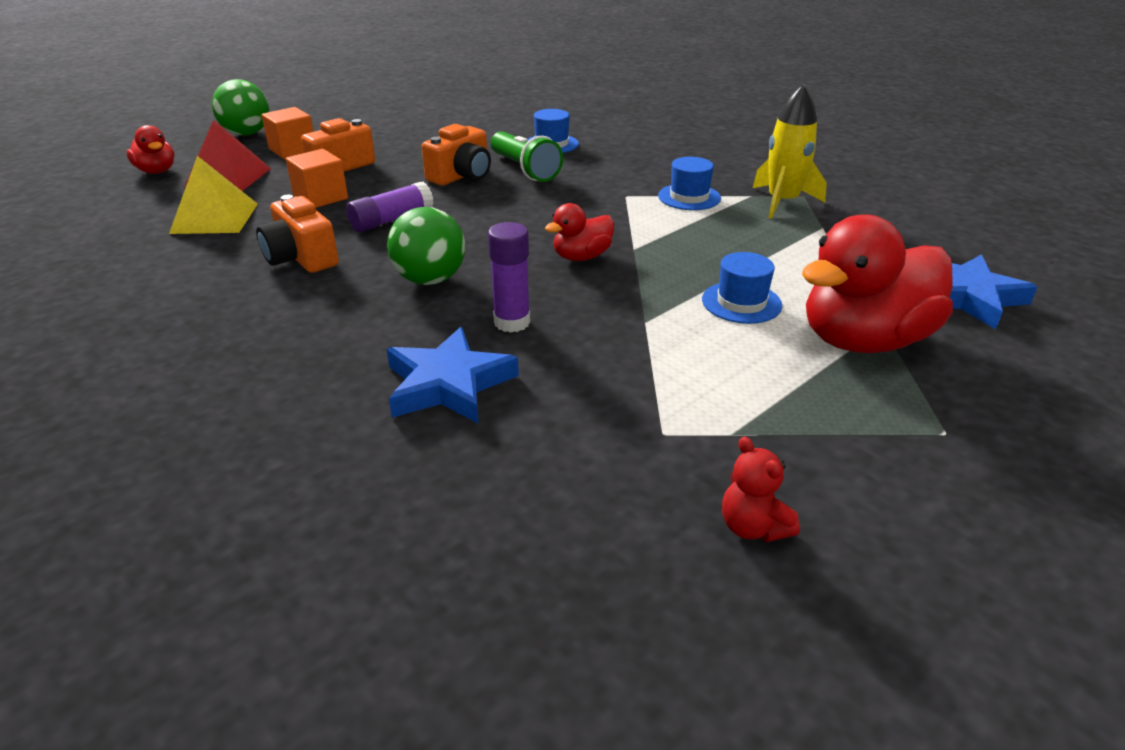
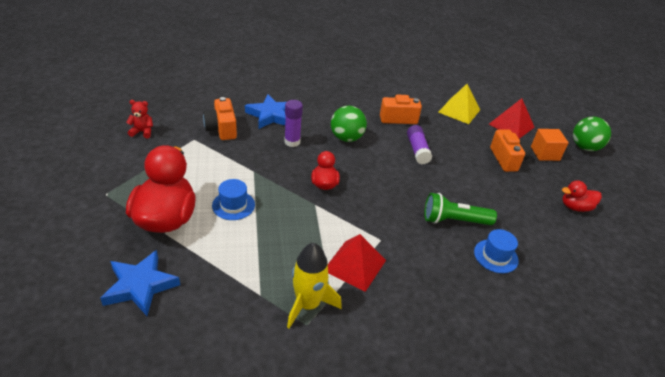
camera: 120 degrees right, 5 degrees up
(157, 171) = (533, 111): red duck -> red duck (575, 207)
(320, 197) = (463, 141): orange cube -> none
(461, 176) = (461, 193): orange camera -> orange camera (221, 129)
(689, 197) = (355, 265): blue hat -> red pyramid

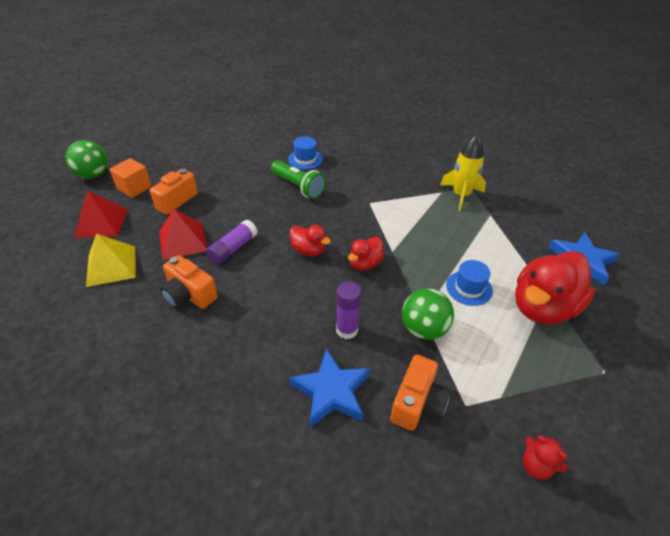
camera: 135 degrees left, 5 degrees up
(346, 138) = (281, 301): green ball -> green ball (424, 329)
(355, 265) = (407, 198): red pyramid -> red pyramid (183, 241)
(575, 207) = (199, 152): red duck -> red duck (309, 250)

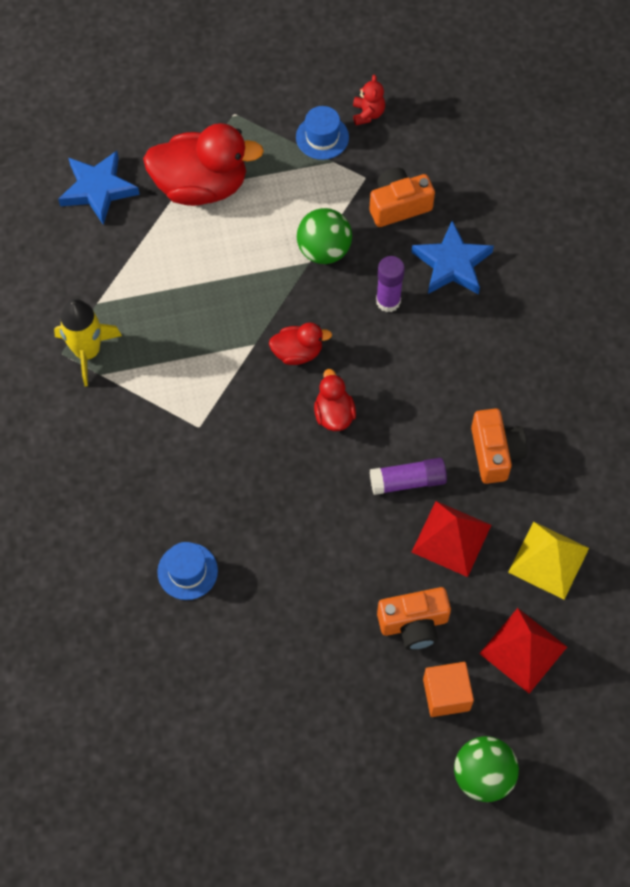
camera: 135 degrees left, 20 degrees up
(298, 187) = (249, 523): green flashlight -> none
(469, 288) = (236, 251): blue hat -> blue hat (322, 137)

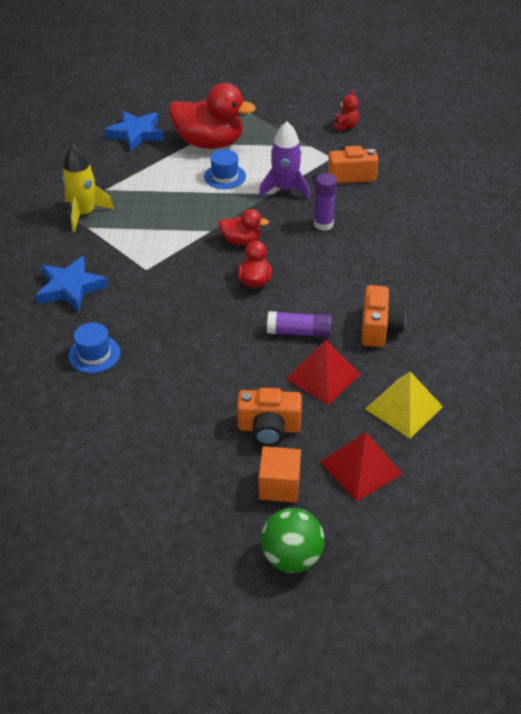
camera: 15 degrees right, 20 degrees down
(322, 137) = (307, 133): blue hat -> blue hat (225, 176)
(324, 250) = (285, 189): green ball -> purple rocket
(452, 264) = (381, 212): blue star -> blue star (70, 288)

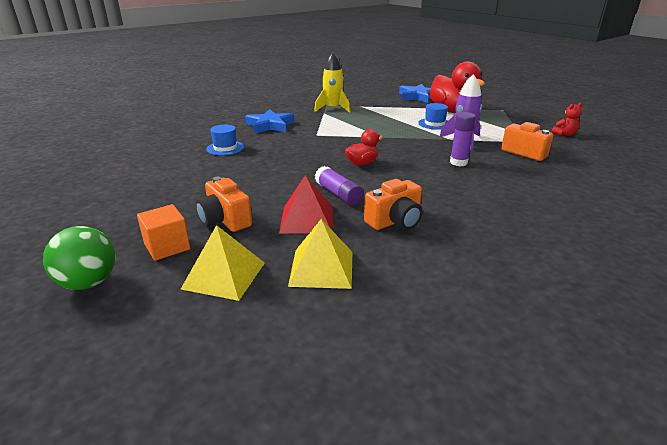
camera: 50 degrees right, 15 degrees down
(241, 240) = (390, 147): red duck -> none
(361, 467) = (224, 275): red pyramid -> yellow pyramid

